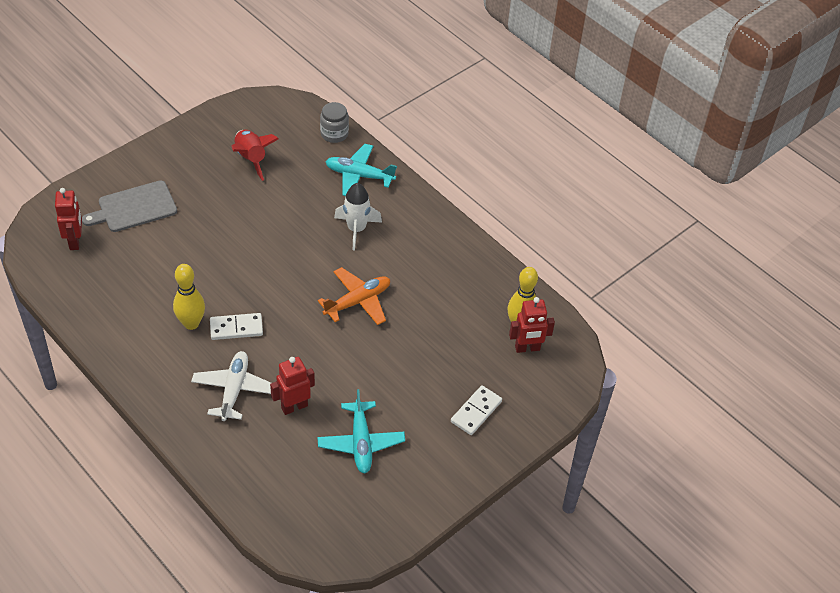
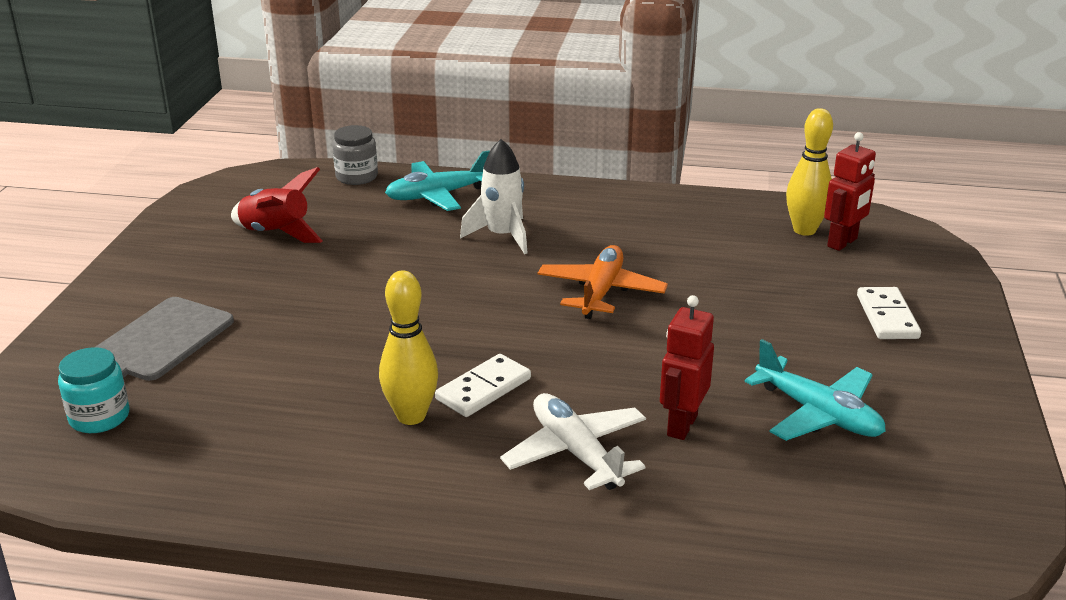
camera: 35 degrees left, 20 degrees down
(75, 241) = (99, 417): red robot -> turquoise jar

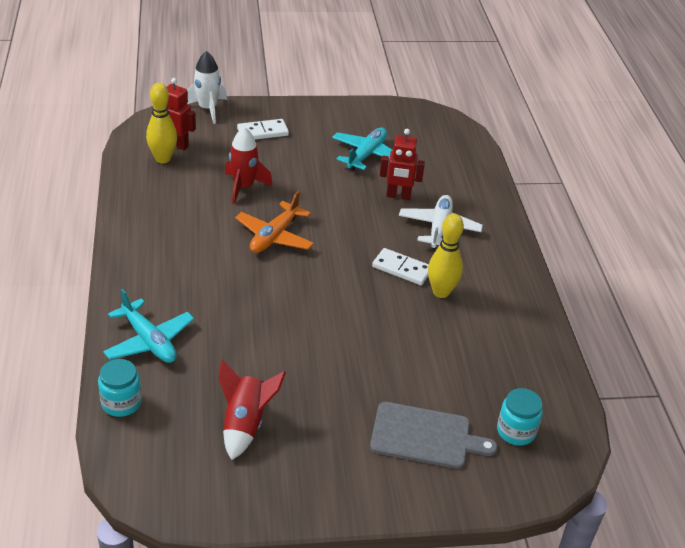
camera: 110 degrees left, 10 degrees up
(356, 177) = (121, 403): grey jar -> turquoise jar
(502, 236) = (211, 292): white rocket -> white rocket (207, 109)
(576, 452) = (439, 228): white plane -> white plane turned 150 degrees clockwise
(601, 292) = (274, 236): orange plane -> orange plane turned 60 degrees counterclockwise
(727, 282) = (243, 187): none -> red rocket

